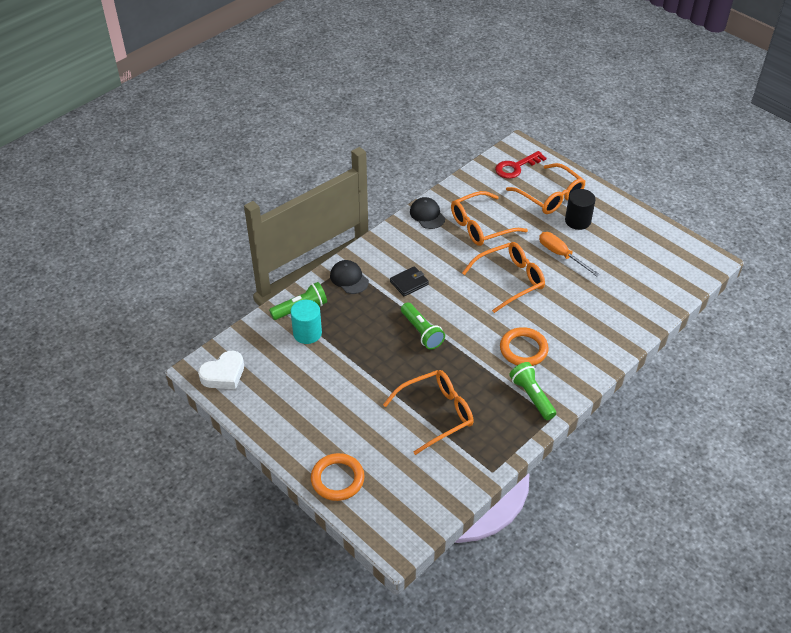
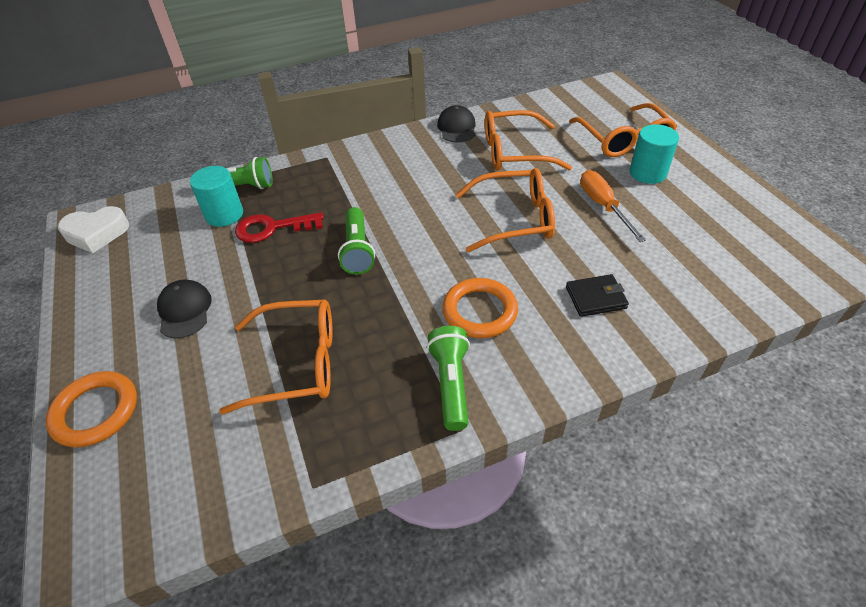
camera: 25 degrees right, 0 degrees up
(349, 278) = (319, 170): black cap -> black cap (185, 310)
(409, 283) = (384, 191): black wallet -> black wallet (595, 298)
(516, 167) = (595, 103): red key -> red key (272, 228)
(577, 221) = (647, 173): black cylinder -> turquoise cylinder

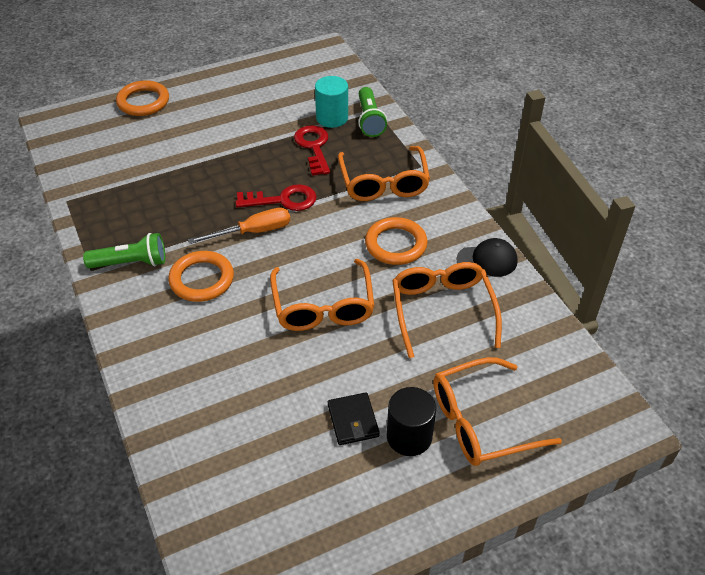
camera: 85 degrees right, 0 degrees up
(96, 233) = (310, 60): white heart -> none
(185, 310) = (224, 119): black cap -> none
(296, 363) = (165, 181): orange glasses -> orange glasses (383, 183)
(358, 250) = (283, 200): green flashlight -> red key
(434, 174) = (396, 244): none -> orange ring
(595, 298) = (208, 361): black wallet -> black wallet (353, 420)
(603, 206) = (344, 383): orange screwdriver -> orange screwdriver (253, 232)
(647, 173) = (409, 436): turquoise cylinder -> black cylinder

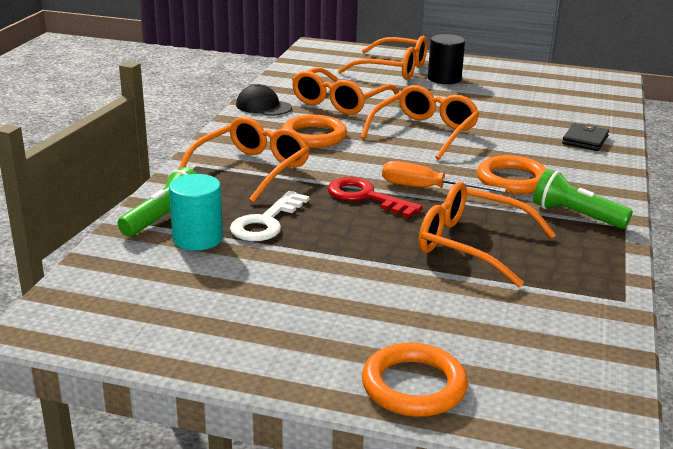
camera: 140 degrees left, 20 degrees down
(181, 195) = (472, 245): none -> orange glasses
(313, 147) = (266, 222): red key -> white key
(353, 420) = (471, 92): black wallet -> black wallet (585, 140)

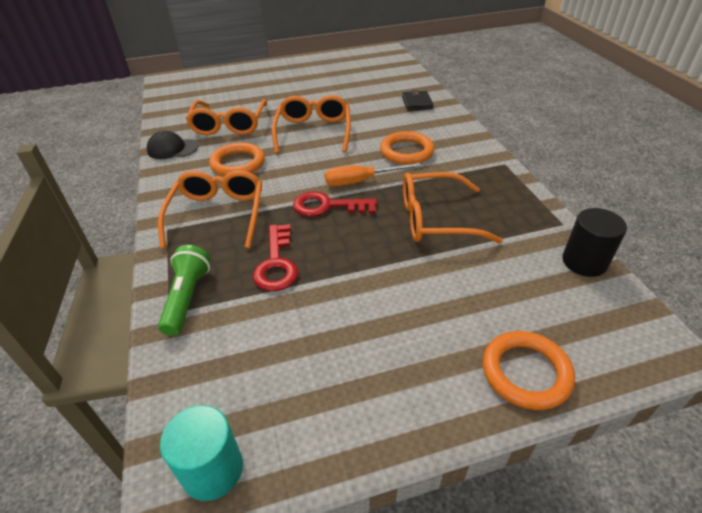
camera: 30 degrees left, 15 degrees up
(197, 238) = (236, 307): turquoise cylinder -> turquoise cylinder (212, 469)
(266, 222) = (276, 263): white key -> red key
(393, 69) = (241, 83): orange glasses -> none
(444, 79) = (284, 81): black cylinder -> black cylinder (584, 262)
(576, 215) = (470, 166): green flashlight -> none

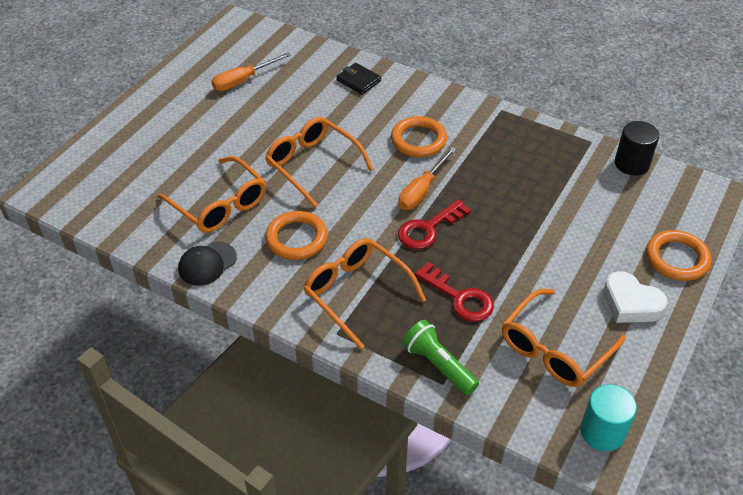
camera: 45 degrees left, 5 degrees up
(344, 75) = (243, 80): none -> orange screwdriver
(414, 376) = (630, 303): none -> white heart
(436, 219) = (514, 189): orange glasses -> orange glasses (554, 348)

